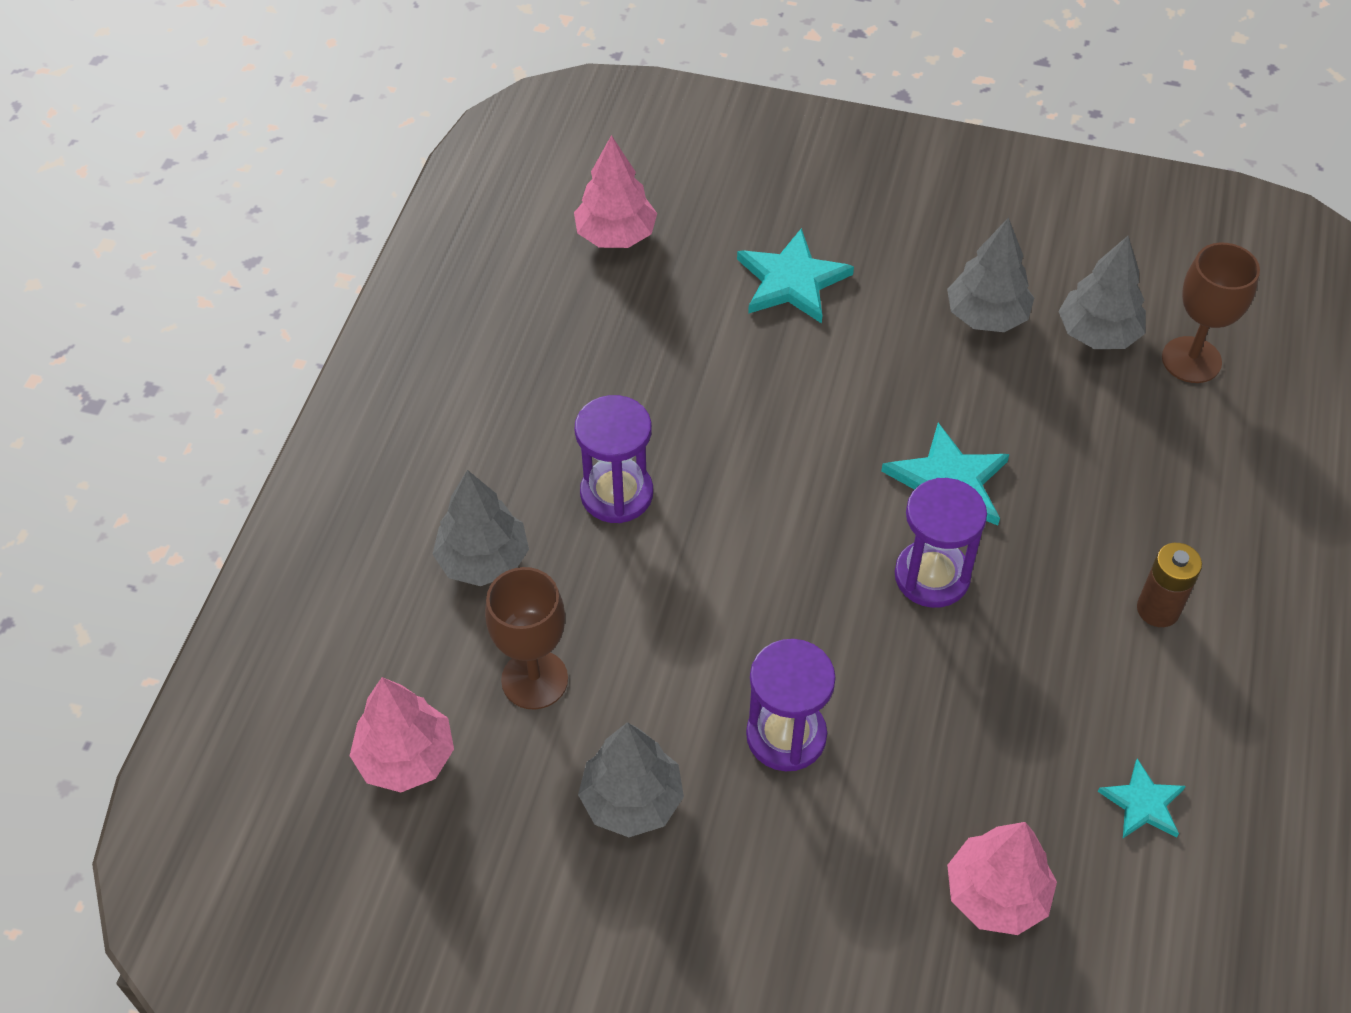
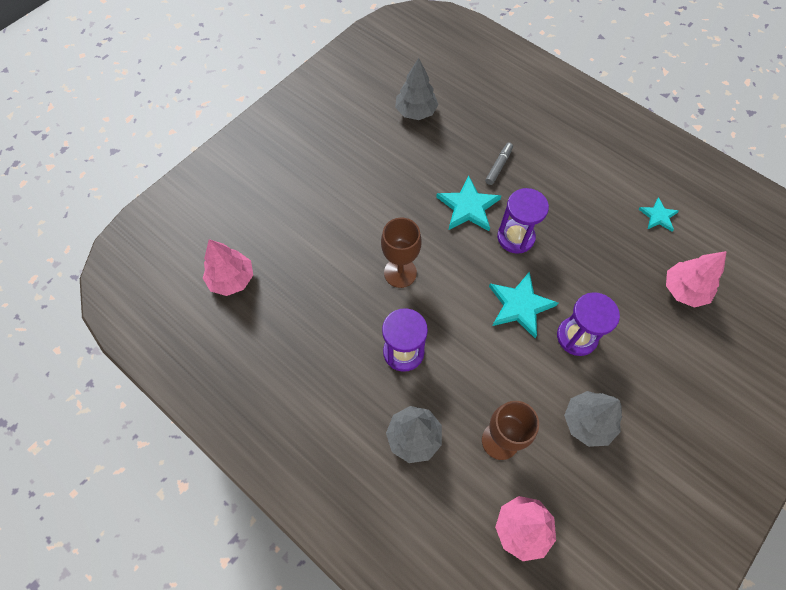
camera: 65 degrees left, 10 degrees up
(792, 281) = (313, 213): turquoise star -> turquoise star (520, 305)
(986, 316) = (382, 146): grey tree -> none
(1069, 498) = (498, 166): none -> grey marker
(1158, 609) = (568, 164): brown battery -> none
(1191, 360) = (448, 88): brown goblet -> brown goblet (400, 273)

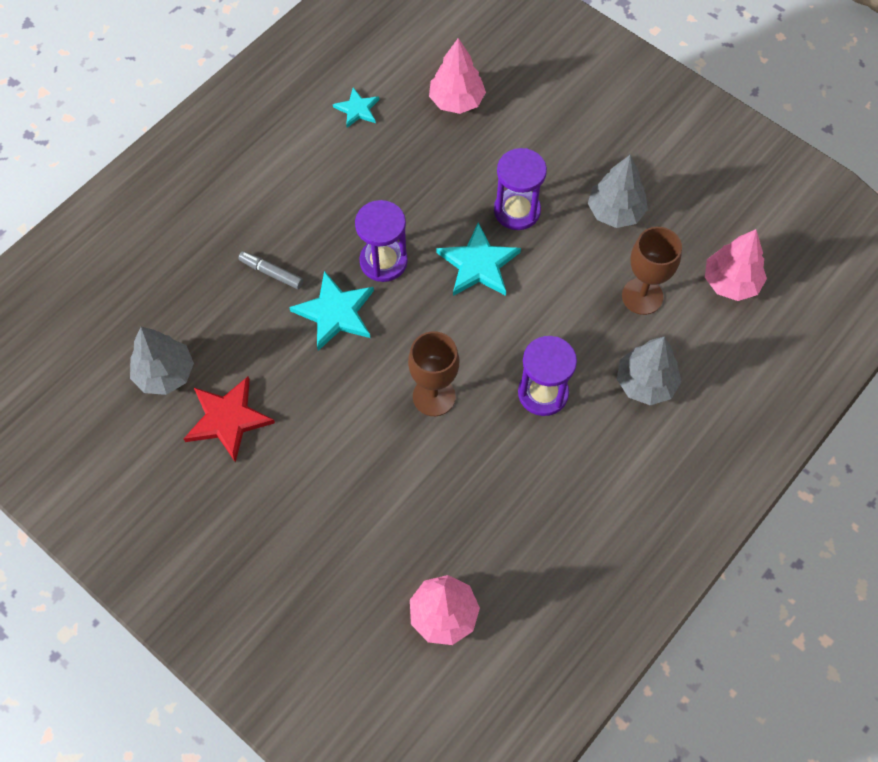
camera: 90 degrees left, 0 degrees up
(382, 148) = (228, 419): none -> red star

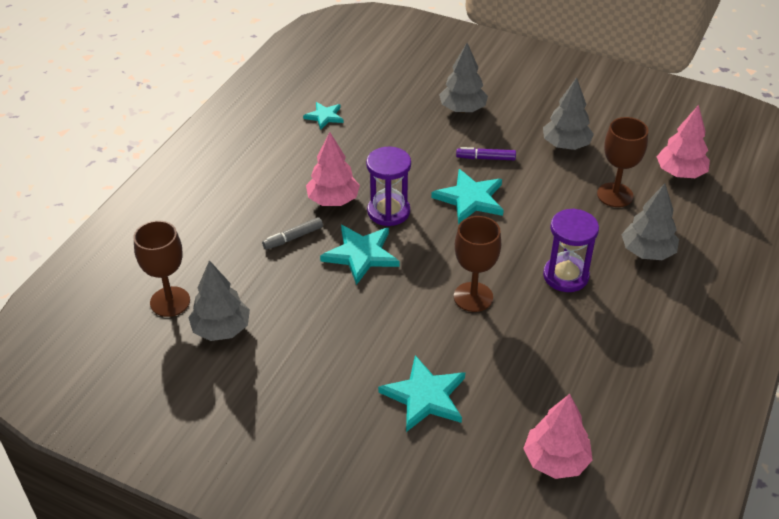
camera: 15 degrees left, 20 degrees down
(123, 326) = (170, 302): none -> brown goblet
(228, 419) = (293, 351): red star -> none
(272, 273) = (293, 237): grey marker -> grey marker turned 45 degrees counterclockwise
(341, 506) = (425, 396): none -> turquoise star
(456, 101) = (404, 98): pink tree -> pink tree (333, 200)
(517, 132) = (462, 109): none -> grey tree
(517, 210) = (486, 158): purple hourglass -> purple marker

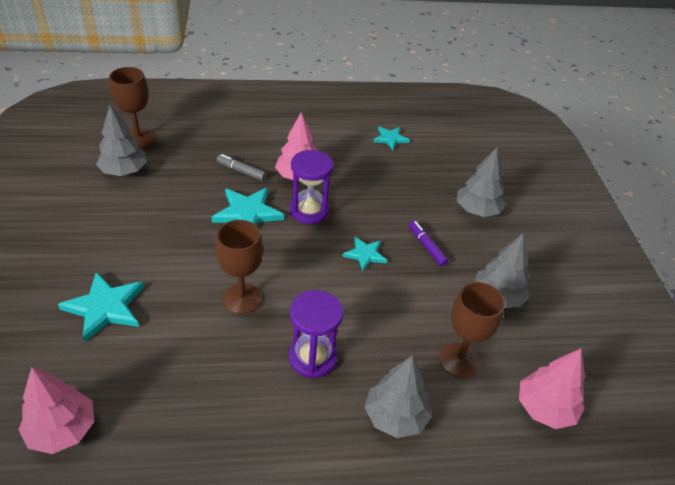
camera: 55 degrees right, 0 degrees up
(470, 199) = (365, 254): turquoise star -> turquoise star, size x0.60

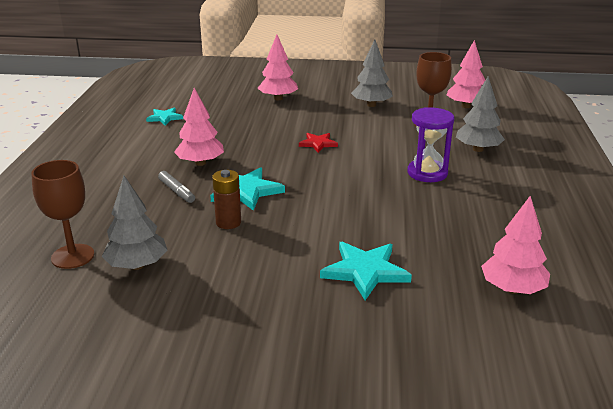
camera: 75 degrees left, 15 degrees down
(189, 209) = (228, 222): none -> brown battery
(241, 171) = (177, 191): grey marker -> grey marker turned 75 degrees counterclockwise
(242, 298) = (361, 199): brown goblet -> none
(309, 211) = (254, 162): purple hourglass -> none
(365, 254) = (318, 144): turquoise star -> red star
(427, 247) = (315, 120): purple marker -> none
(477, 210) = (278, 98): grey tree -> pink tree

